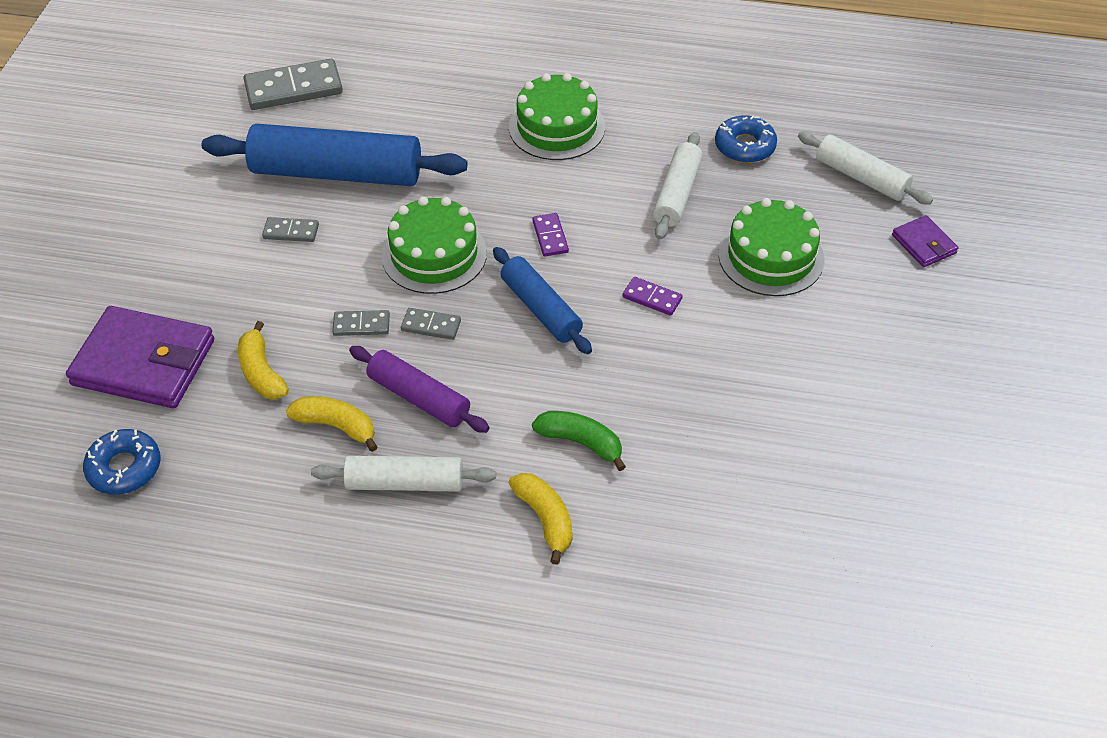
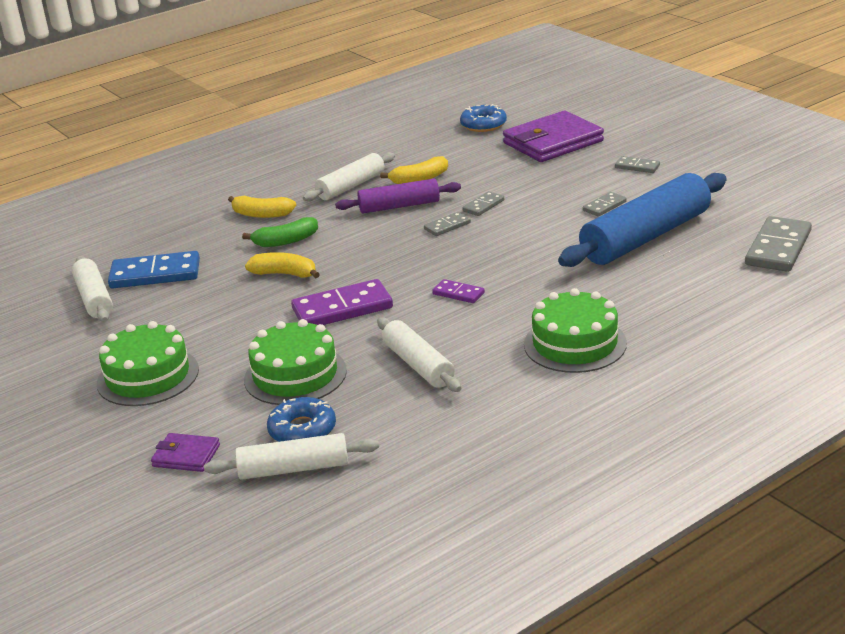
camera: 135 degrees right, 20 degrees down
(172, 254) = (637, 167): none -> grey domino
(261, 372) = (493, 169): yellow banana -> yellow banana (285, 274)
(434, 254) = (508, 246): green cake -> green cake (148, 376)
(541, 308) = (401, 266): blue rolling pin -> none
(652, 298) = (342, 309): purple domino -> purple domino, size x1.94
(745, 146) = (419, 426): blue donut -> blue donut (302, 430)
(752, 507) = (155, 274): none -> blue domino
(845, 520) = (94, 298): none -> white rolling pin

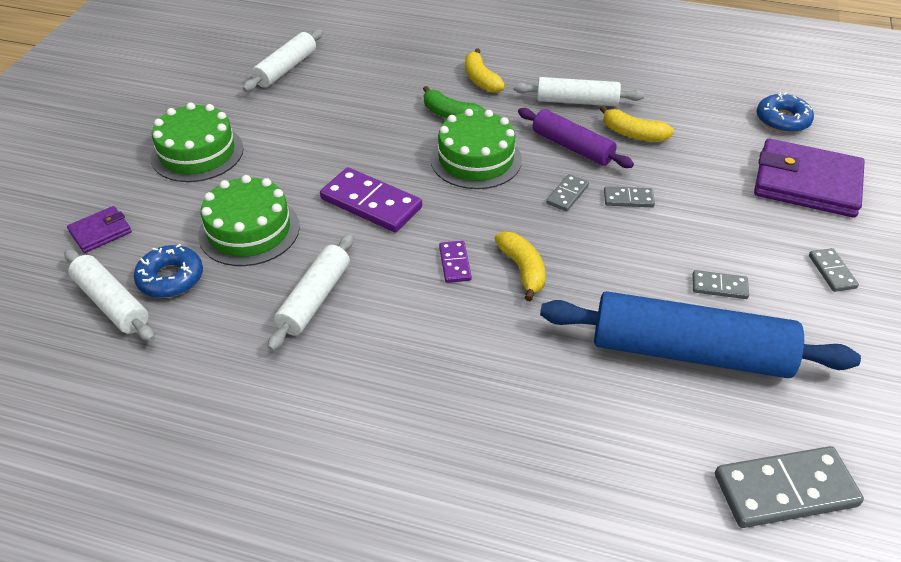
camera: 50 degrees right, 15 degrees up
(155, 274) = (343, 77): blue domino -> none
(186, 456) = (100, 232): purple wallet -> purple wallet turned 75 degrees clockwise
(285, 274) = (399, 142): yellow banana -> yellow banana (522, 270)
(447, 226) = (567, 194): grey domino -> grey domino turned 75 degrees counterclockwise
(575, 344) = (430, 396): green cake -> green cake (476, 159)

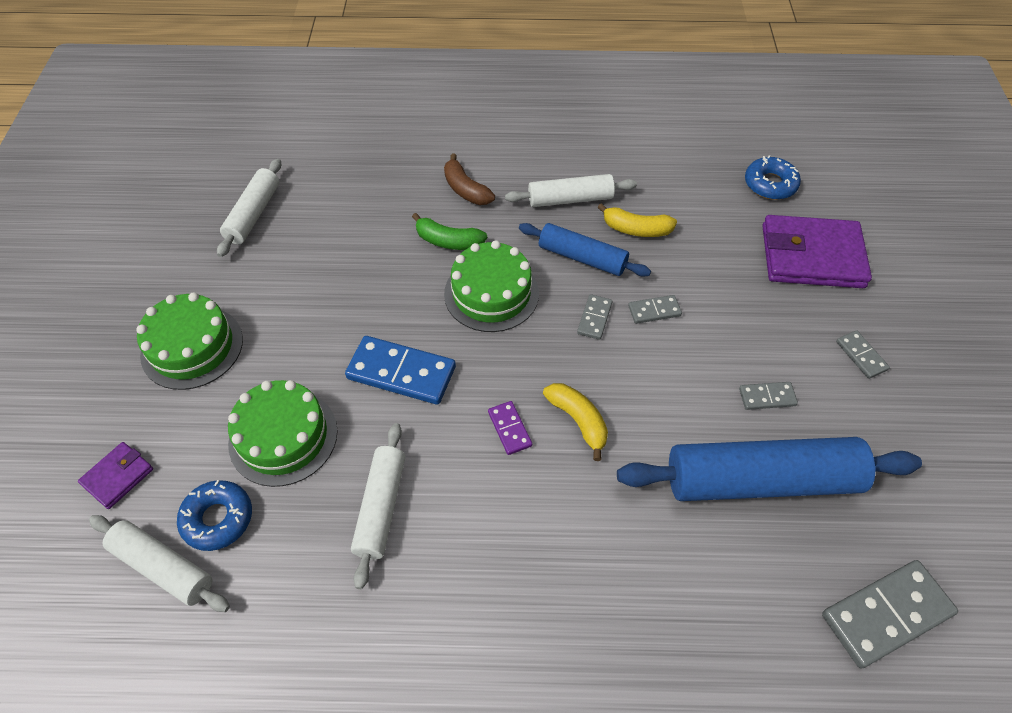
camera: 15 degrees left, 10 degrees up
(371, 203) = (401, 373): purple domino -> blue domino
(481, 79) = (465, 189): yellow banana -> brown banana
(572, 147) = (582, 257): purple rolling pin -> blue rolling pin

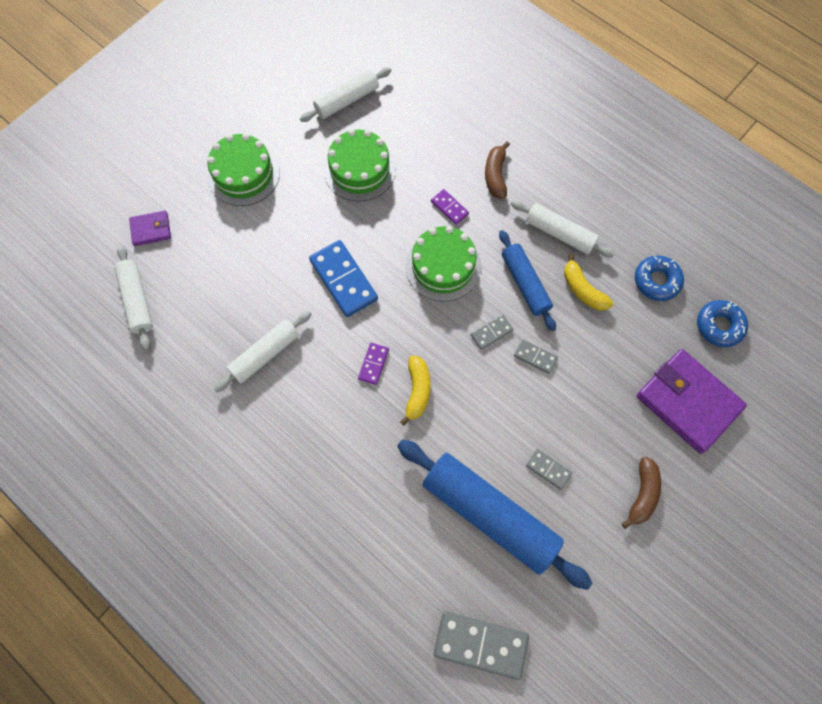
camera: 40 degrees right, 15 degrees up
(218, 519) = (181, 294): blue donut -> blue donut (656, 281)
(283, 437) = (248, 271): green cake -> green cake (359, 169)
(448, 241) = (449, 208): green banana -> purple domino
(861, 356) = (642, 494): grey domino -> brown banana

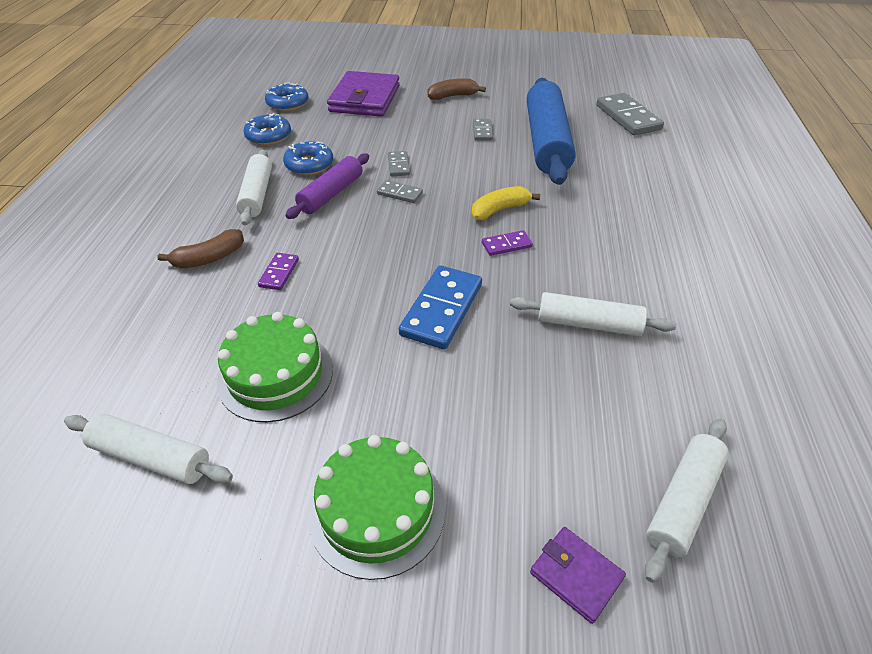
camera: 125 degrees left, 25 degrees down
(443, 266) = (357, 247): green cake -> none
(525, 283) = (331, 194): blue rolling pin -> purple rolling pin
(582, 289) = (309, 165): yellow banana -> blue donut

